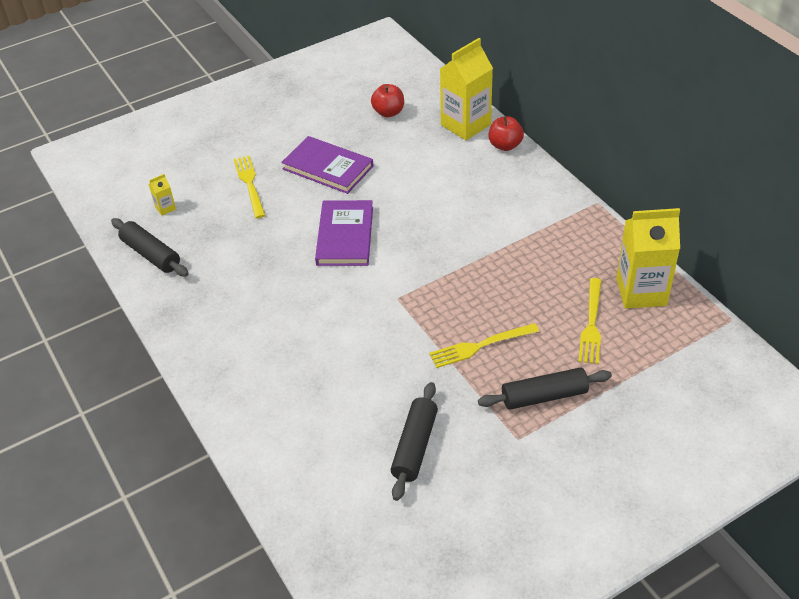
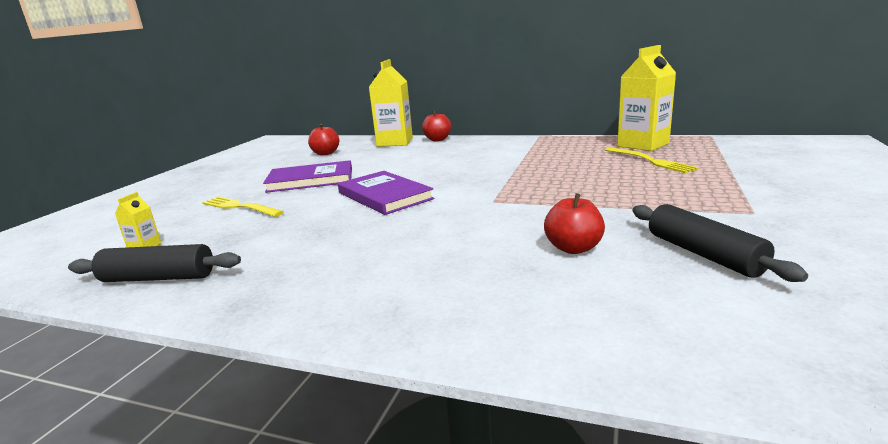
camera: 40 degrees left, 25 degrees down
(363, 387) = (573, 248): none -> red apple
(479, 346) = (609, 193): yellow fork -> none
(544, 396) = (709, 191): black rolling pin -> none

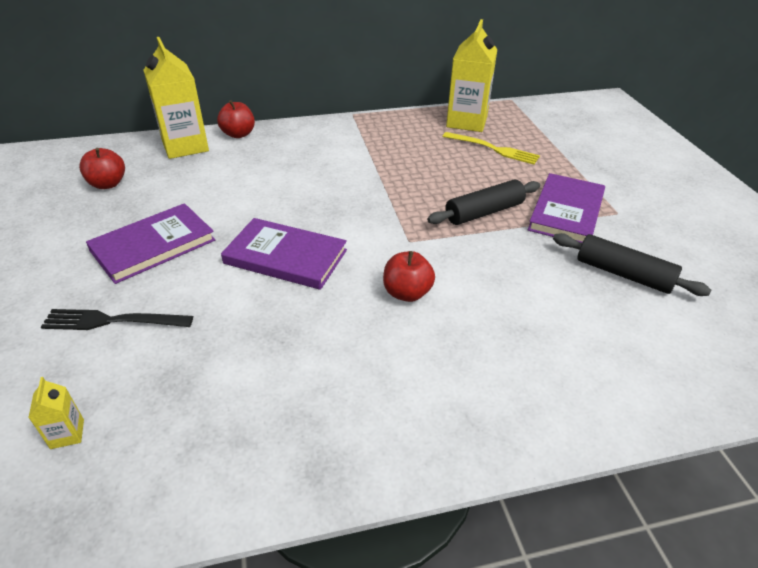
camera: 35 degrees left, 20 degrees up
(158, 278) = (165, 474): black rolling pin -> black rolling pin (484, 212)
(239, 207) = (111, 321): yellow fork -> black fork
(573, 248) = (534, 293): red apple -> red apple (407, 293)
(684, 204) = (566, 212): none -> purple book

